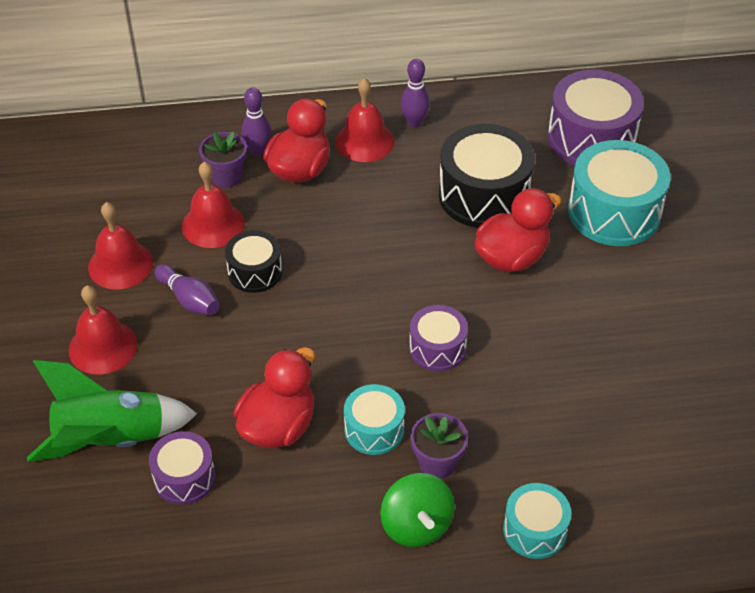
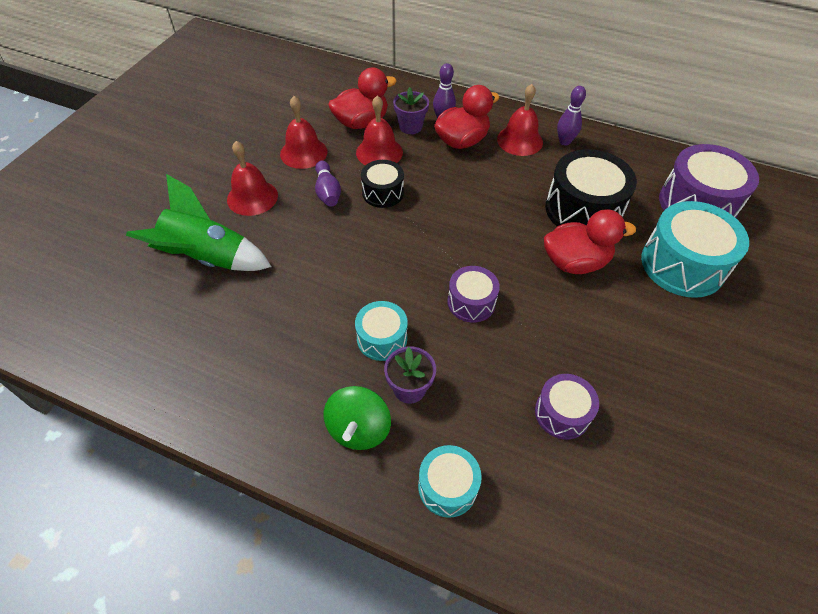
camera: 30 degrees right, 5 degrees up
(184, 477) = (231, 306): purple drum -> purple drum (562, 413)
(278, 426) = (318, 302): red duck -> red duck (361, 122)

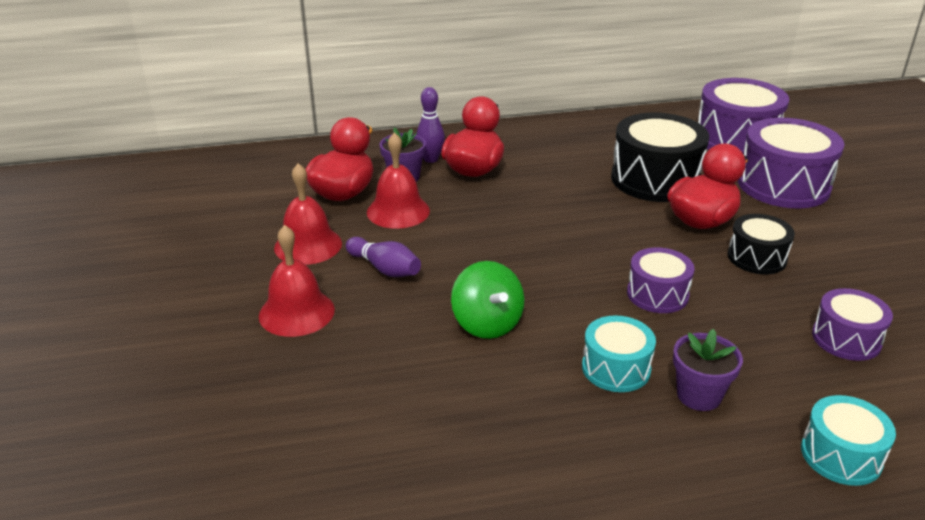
camera: 35 degrees left, 20 degrees down
(208, 258) = (316, 397): green rocket -> none
(359, 429) = (700, 459): green spinning top -> green spinning top (487, 324)
(383, 193) = (448, 244): black drum -> black drum (757, 257)
(520, 140) = (529, 149): red bell -> none
(564, 141) = (571, 135): purple bowling pin -> none
(682, 265) = (783, 185): turquoise drum -> purple drum

